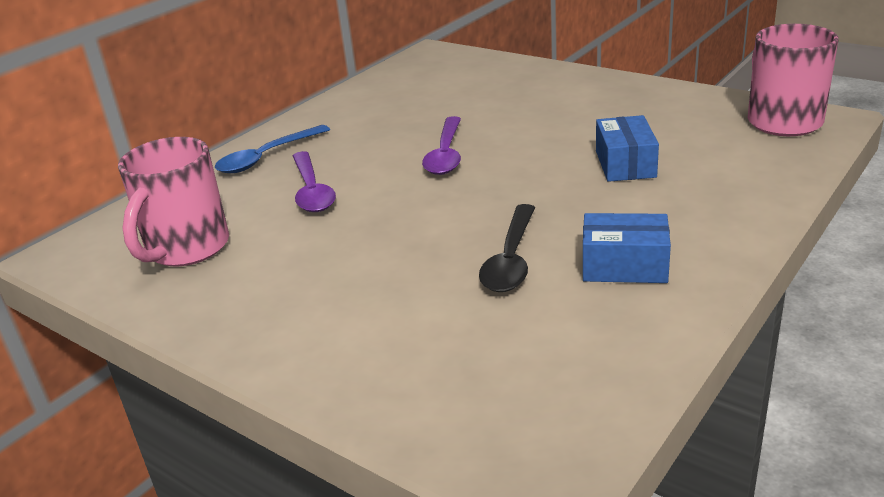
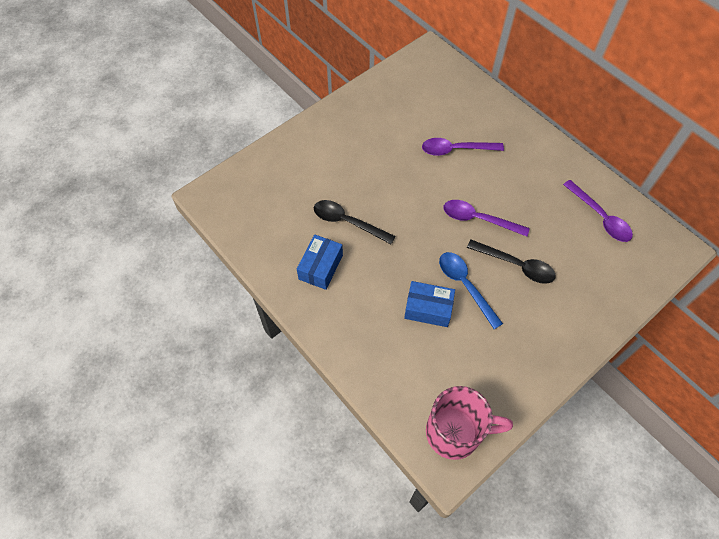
camera: 100 degrees right, 30 degrees up
(186, 249) = (414, 97): pink mug -> none
(266, 157) = (508, 132): blue spoon -> blue spoon (465, 285)
(405, 88) = (600, 217): none -> purple spoon
(510, 121) = (516, 265): none -> black spoon

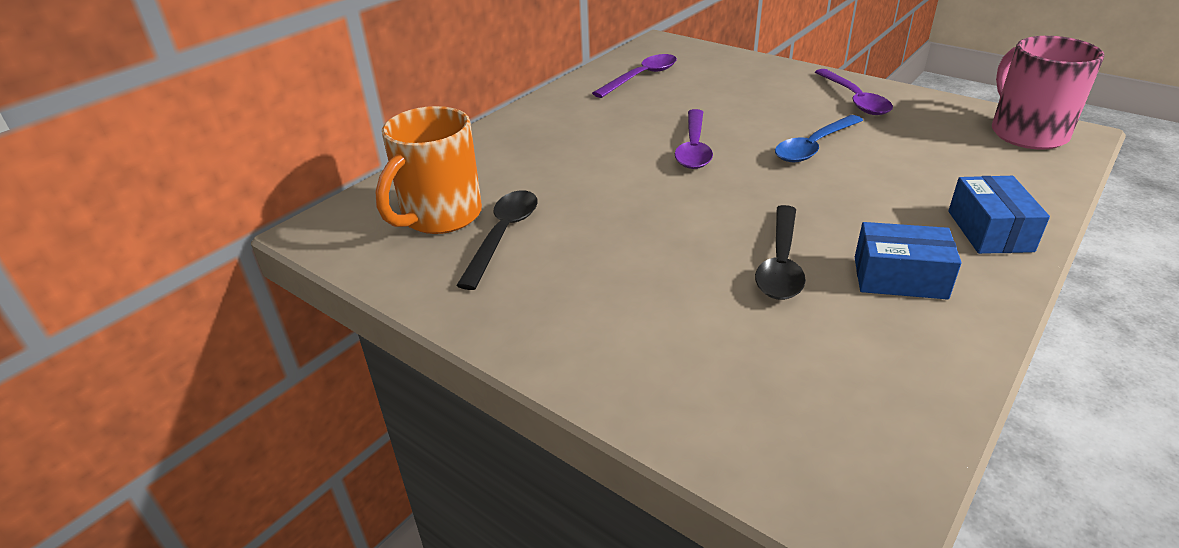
camera: 100 degrees left, 25 degrees down
(428, 309) = (877, 168): blue box -> blue box (989, 231)
(429, 95) = (440, 216): none -> orange mug
(455, 149) = (565, 178): purple spoon -> purple spoon (854, 100)
(516, 265) = (752, 117): black spoon -> black spoon (503, 235)

